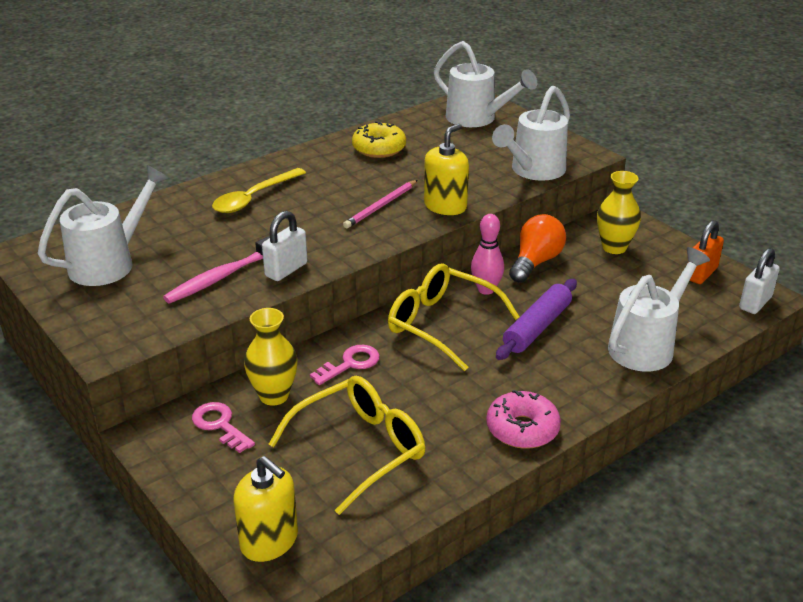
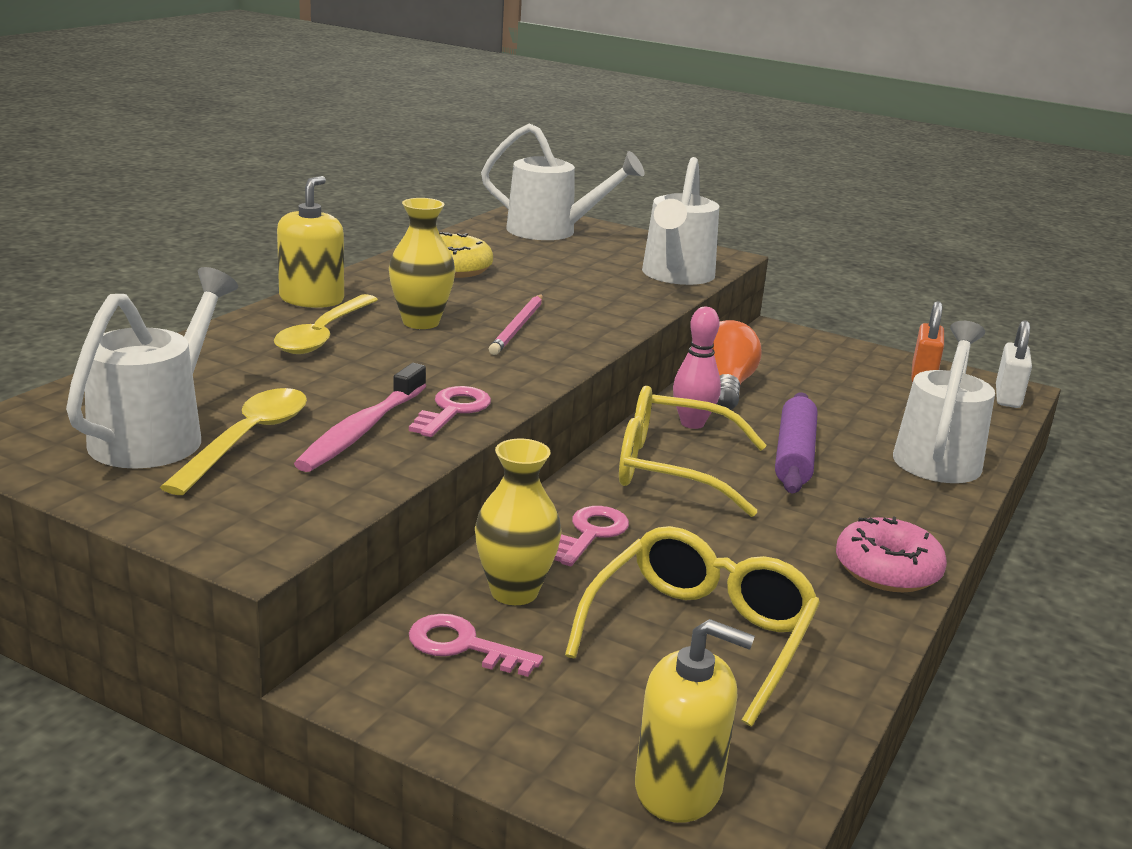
camera: 25 degrees left, 10 degrees down
(154, 274) = (247, 440): none -> yellow spoon
(286, 270) = (453, 410): white padlock -> pink key
(445, 206) = (603, 319): yellow soap dispenser -> yellow soap dispenser (312, 299)
(614, 247) = (802, 362): yellow vase -> yellow vase (421, 322)

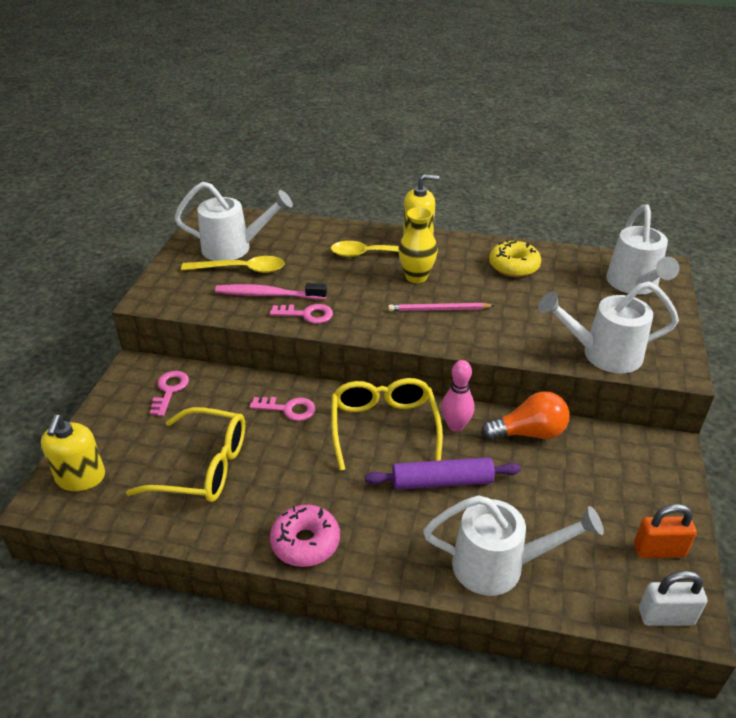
camera: 75 degrees right, 15 degrees up
(514, 592) = (220, 395): yellow vase -> none

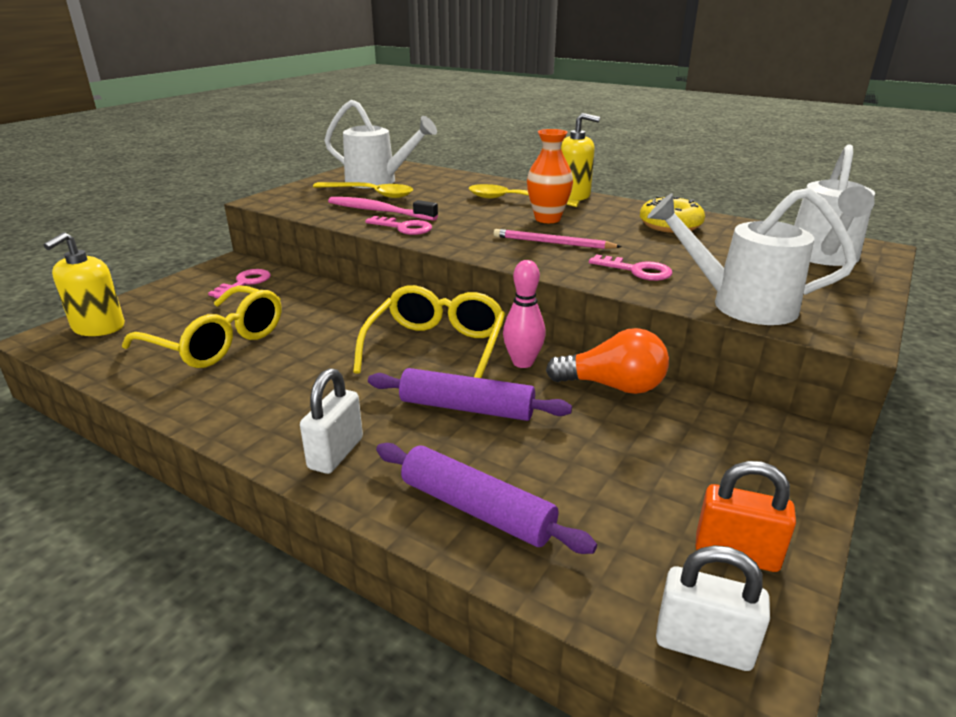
camera: 20 degrees right, 10 degrees down
(288, 409) = (345, 315): pink key -> pink key (637, 271)
(305, 542) = (258, 426): pink donut -> none
(379, 549) = (336, 453): none -> white padlock
(416, 277) = (547, 219): yellow vase -> orange vase
(498, 566) = (476, 509): white watering can -> purple rolling pin

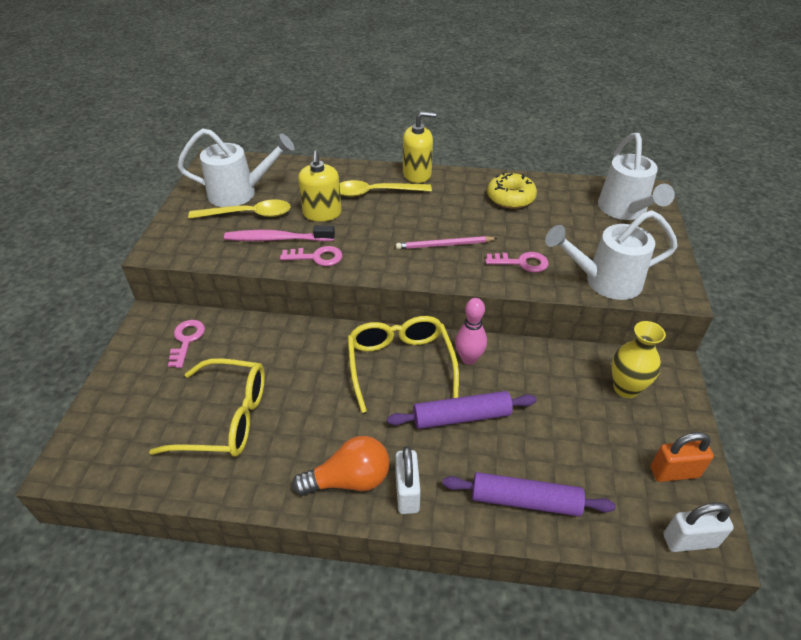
camera: 25 degrees left, 15 degrees up
(98, 327) = (102, 438): yellow soap dispenser -> yellow soap dispenser (322, 213)
(547, 219) = (419, 213): orange vase -> none
(613, 386) = (538, 361): orange light bulb -> orange light bulb (349, 480)
(722, 442) = (626, 388): none -> yellow vase

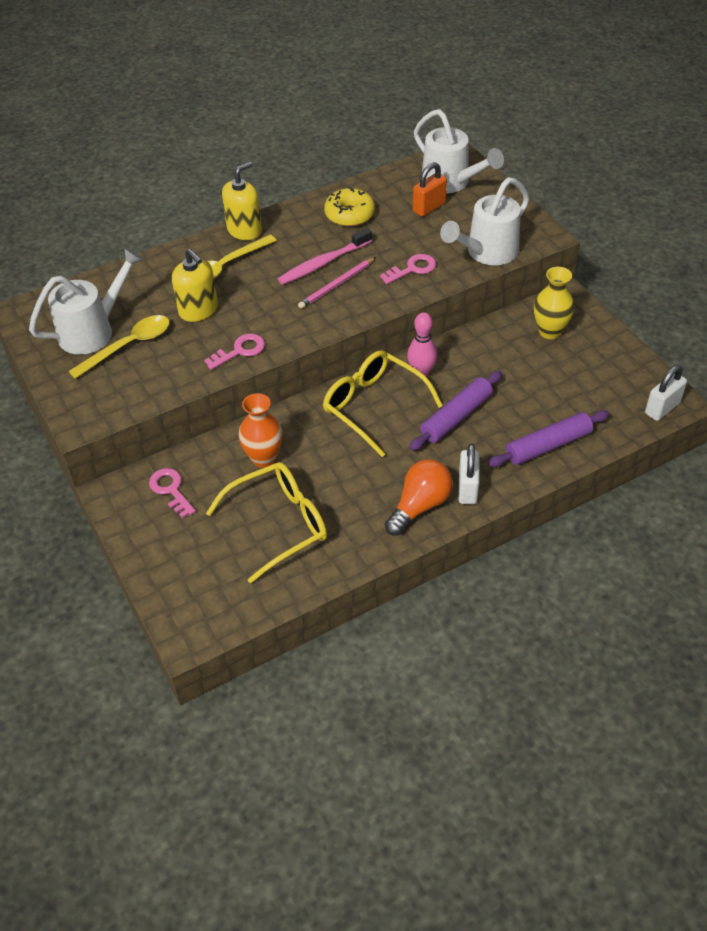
camera: 35 degrees left, 5 degrees up
(273, 356) = (264, 458): none -> orange vase
(277, 239) = (184, 354): pink toothbrush -> pink toothbrush (323, 263)
(407, 492) = (467, 488): white padlock -> white padlock turned 45 degrees clockwise
(674, 472) = (623, 371): orange padlock -> orange padlock (429, 207)

